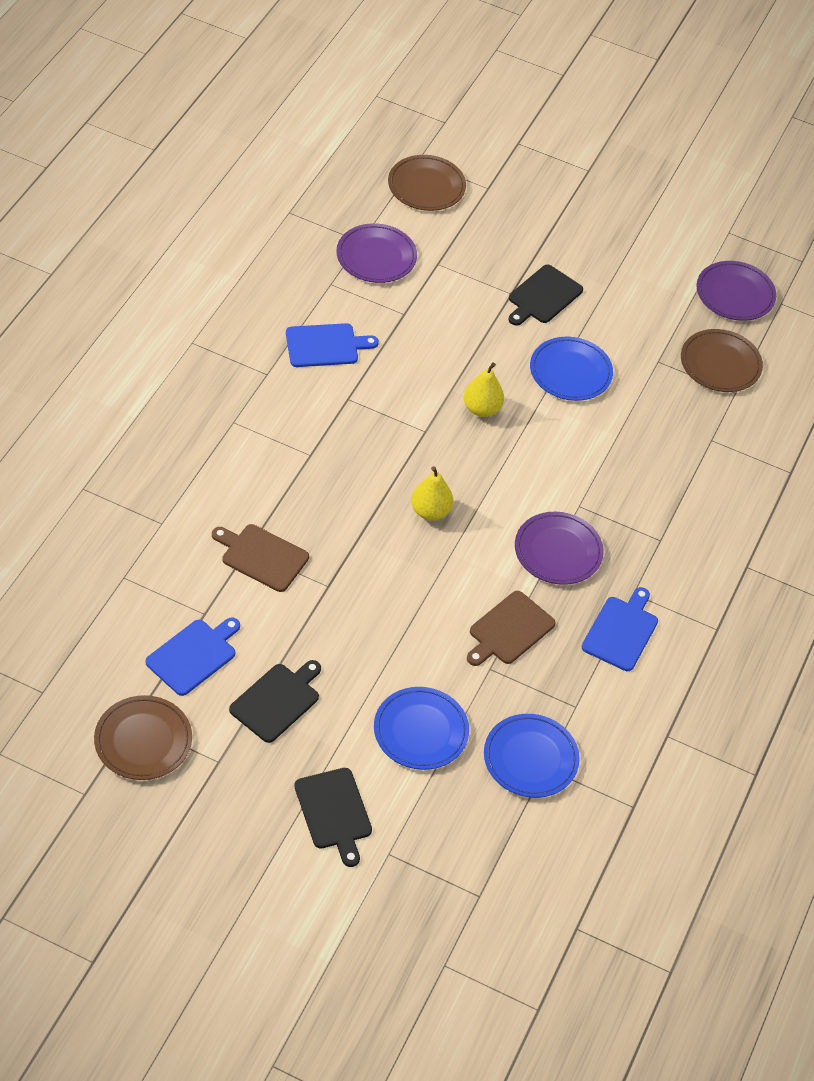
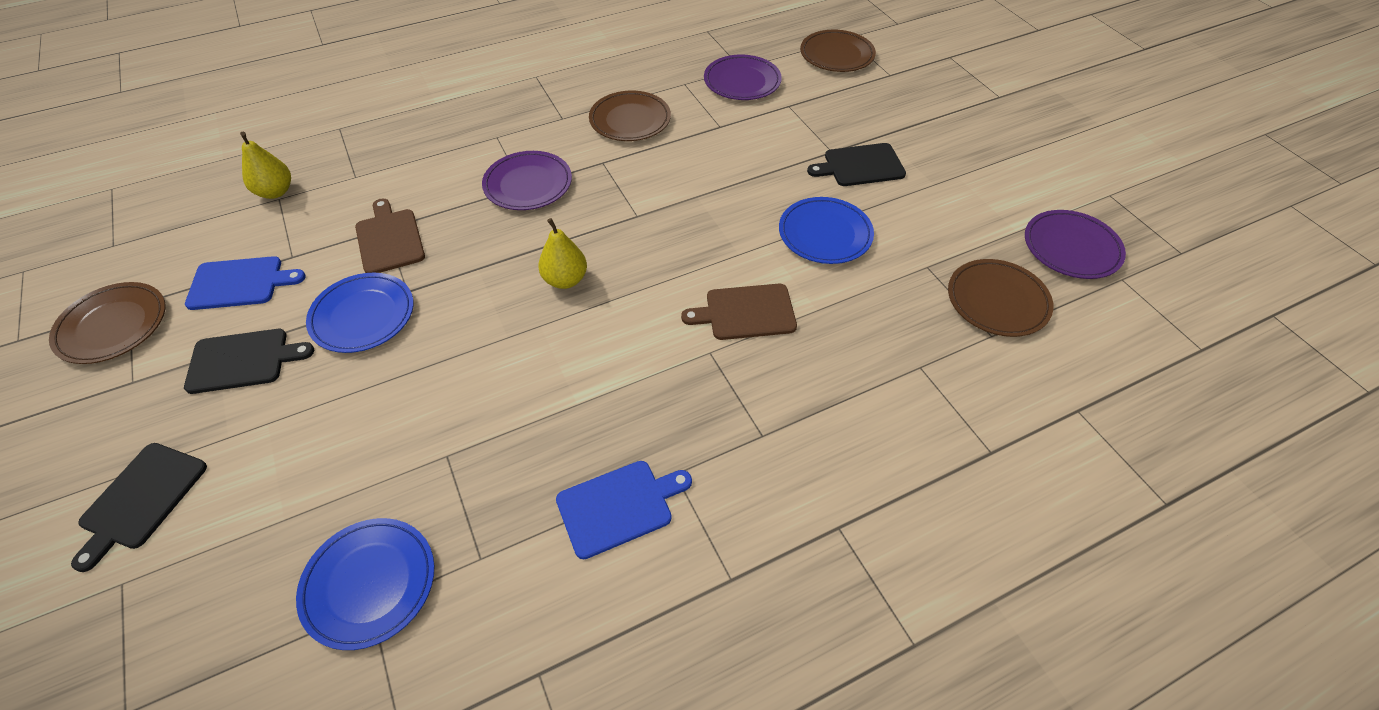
camera: 45 degrees right, 0 degrees up
(325, 346) = (630, 120): blue cutting board -> brown plate
(420, 731) = (311, 474): blue plate -> blue plate (363, 315)
(482, 409) = (707, 223): yellow pear -> yellow pear (275, 192)
(509, 630) = (509, 429): brown cutting board -> brown cutting board (746, 312)
(558, 551) = (642, 382): purple plate -> purple plate (528, 184)

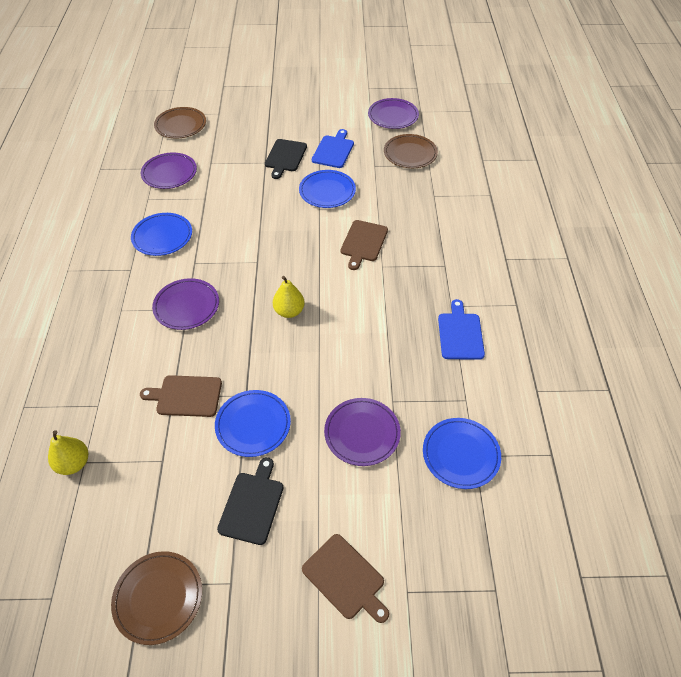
camera: 65 degrees left, 0 degrees up
(141, 499) = (345, 578): black cutting board -> brown cutting board
(240, 283) = (168, 500): blue cutting board -> blue cutting board (333, 150)
(378, 437) = (362, 433): none -> purple plate
(630, 120) = (162, 236): brown plate -> blue plate

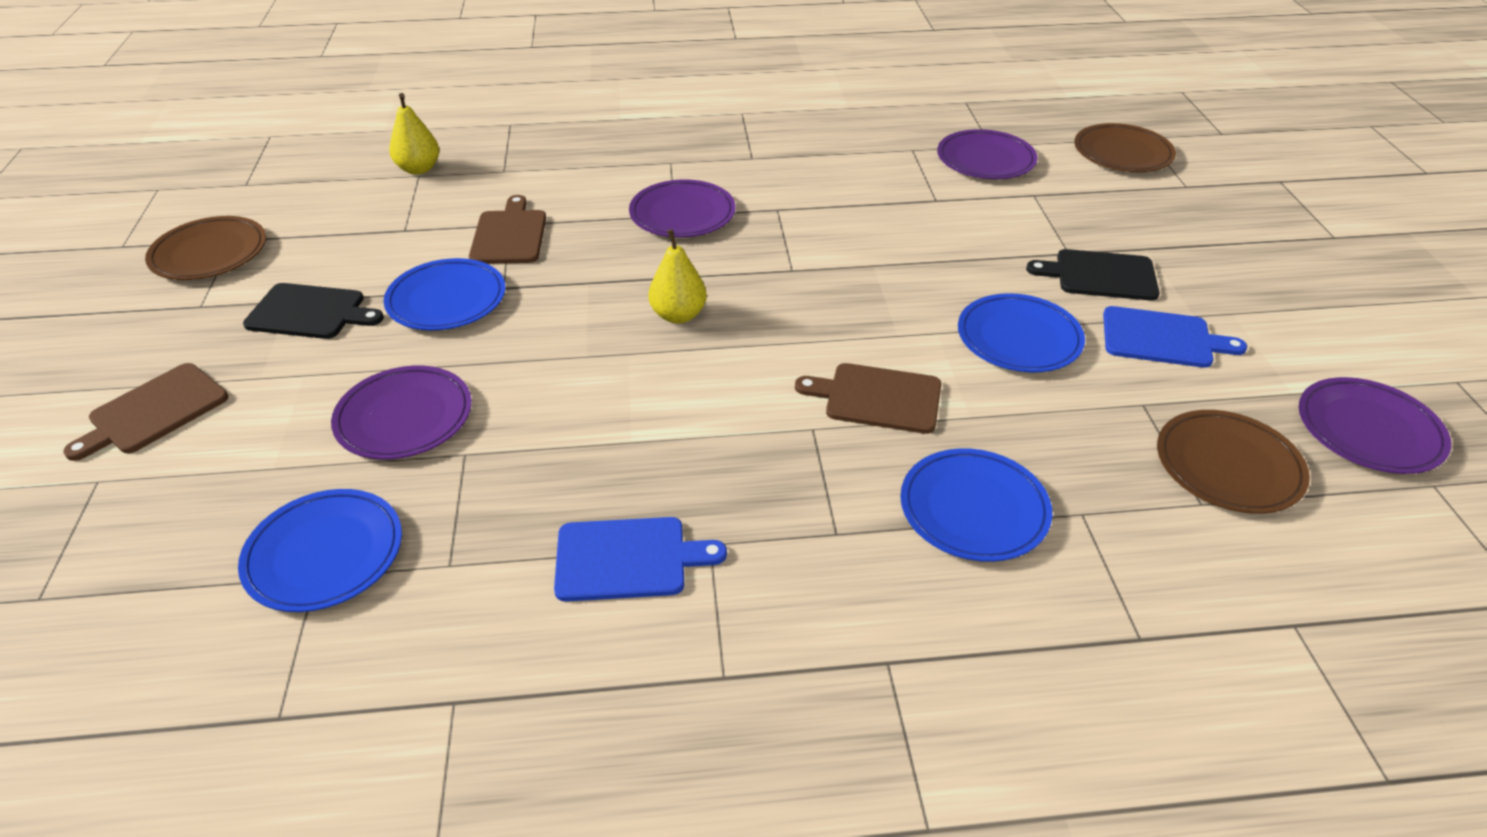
camera: 85 degrees right, 10 degrees down
(162, 236) = (830, 174): blue plate -> blue plate (974, 509)

